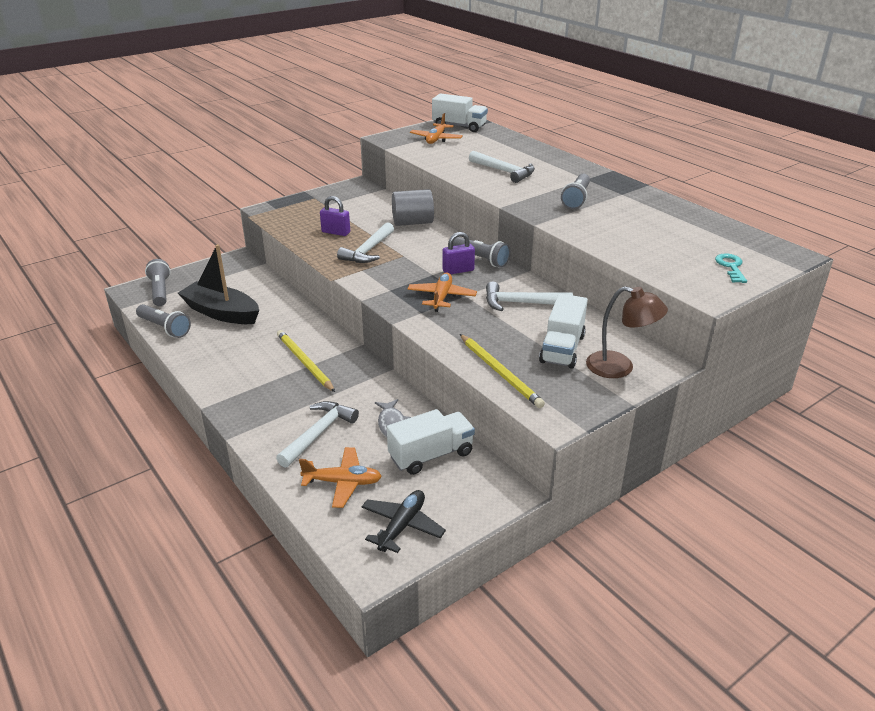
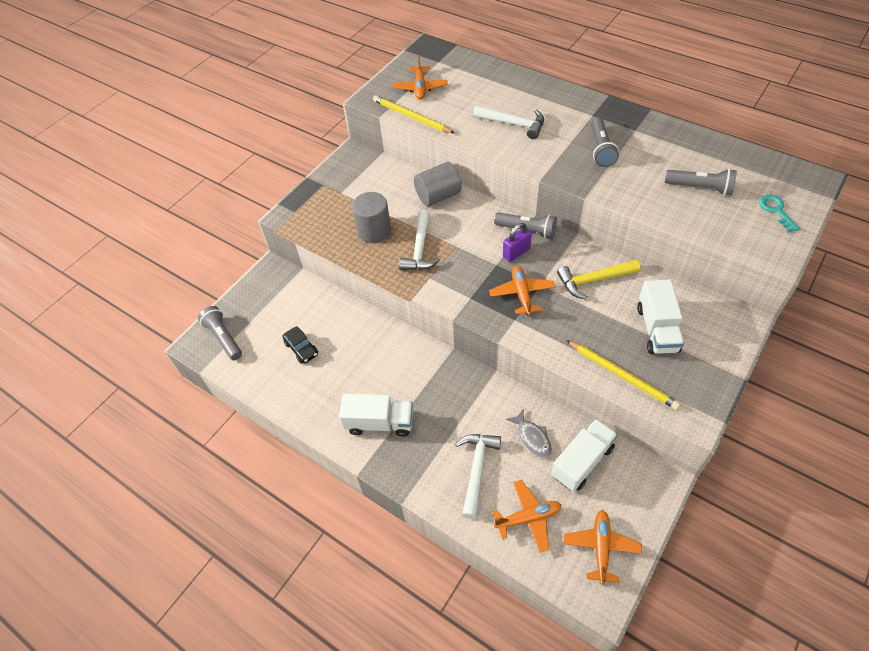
camera: 15 degrees left, 20 degrees up
(164, 328) = (259, 386): grey flashlight -> grey flashlight (700, 188)
(221, 313) = (301, 349): black boat -> black car
(304, 362) = (415, 388): yellow pencil -> yellow pencil (411, 117)
(336, 232) = (374, 231): purple padlock -> grey cylinder
(402, 526) = (600, 547): black plane -> orange plane
(459, 126) = (430, 61): white truck -> white truck (379, 423)
(521, 303) = (593, 280): white hammer -> yellow hammer
(619, 367) = (713, 337): brown lamp -> none

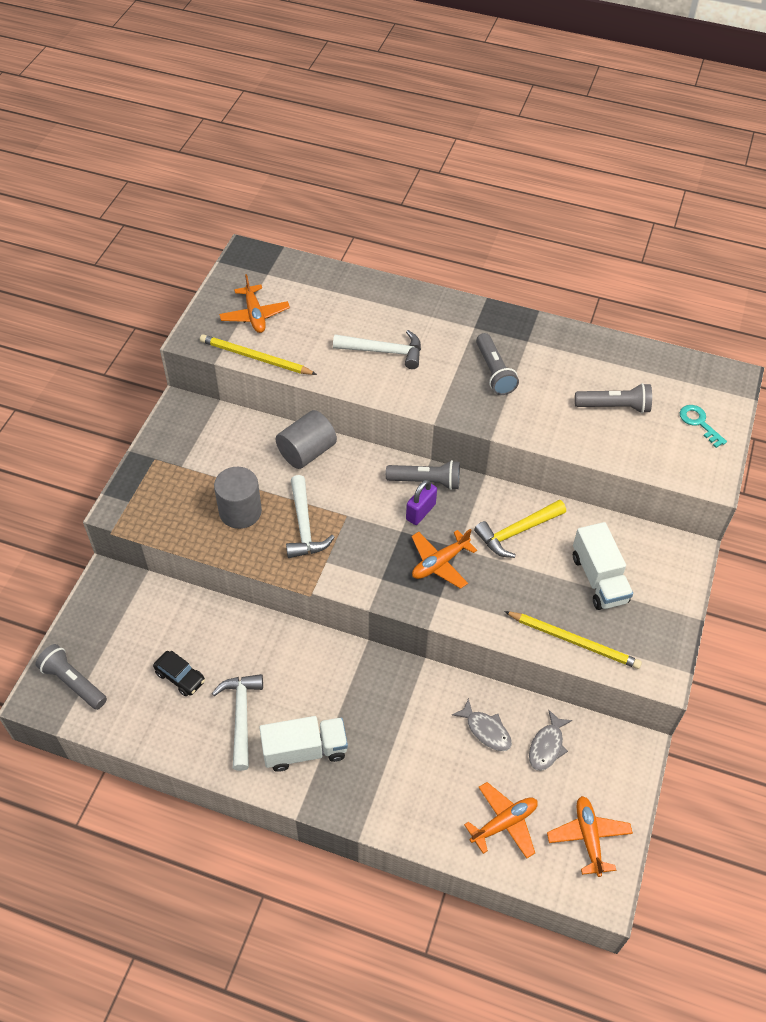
camera: 20 degrees left, 0 degrees up
(477, 469) = (433, 781): white hammer -> white hammer (241, 716)
(521, 294) = (440, 563): orange plane -> orange plane turned 105 degrees counterclockwise
(582, 461) = (547, 746): white truck -> grey fish

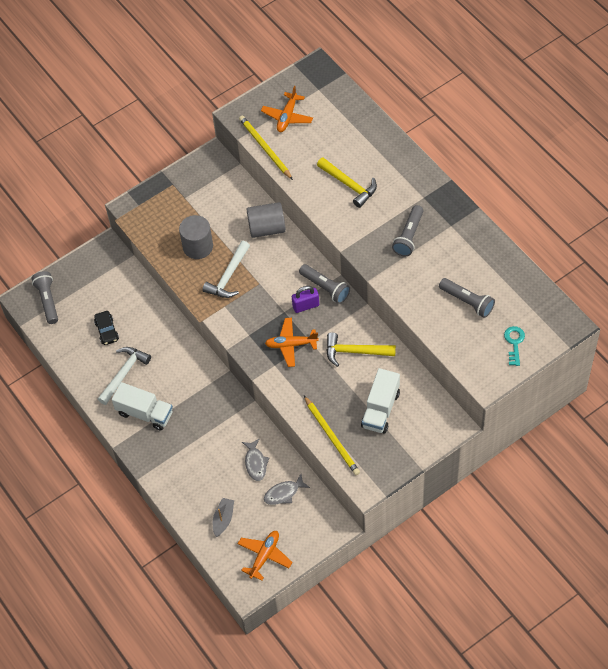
camera: 40 degrees right, 5 degrees up
(384, 351) = (349, 185): white hammer -> yellow hammer
(504, 823) = (223, 519): orange plane -> grey boat

